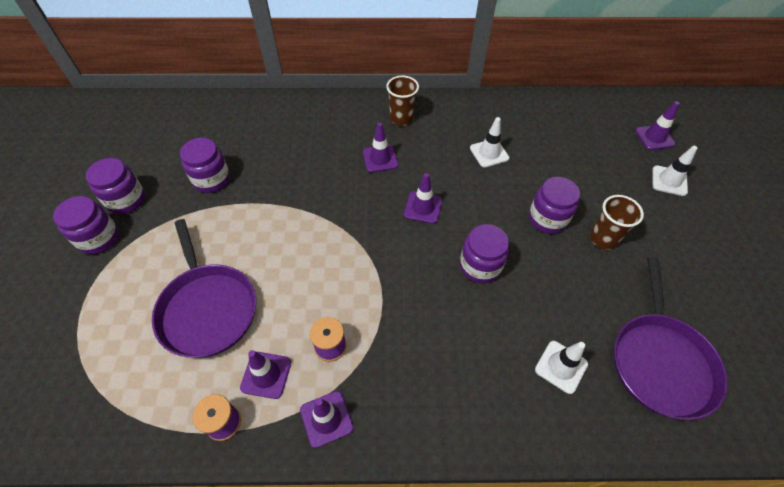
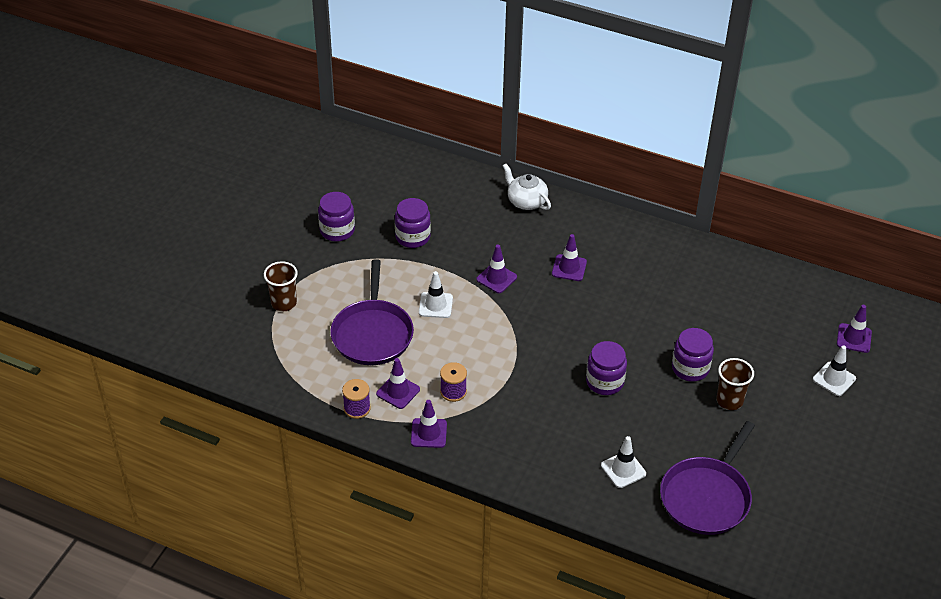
camera: 25 degrees right, 10 degrees down
(99, 238) = (307, 254): purple jar -> none
(308, 109) = (526, 201): none -> white teapot
(401, 118) = (610, 238): brown cup -> brown cup (284, 303)
(423, 207) = (583, 321): purple traffic cone -> purple traffic cone (496, 278)
(489, 153) = (675, 297): white traffic cone -> white traffic cone (435, 305)

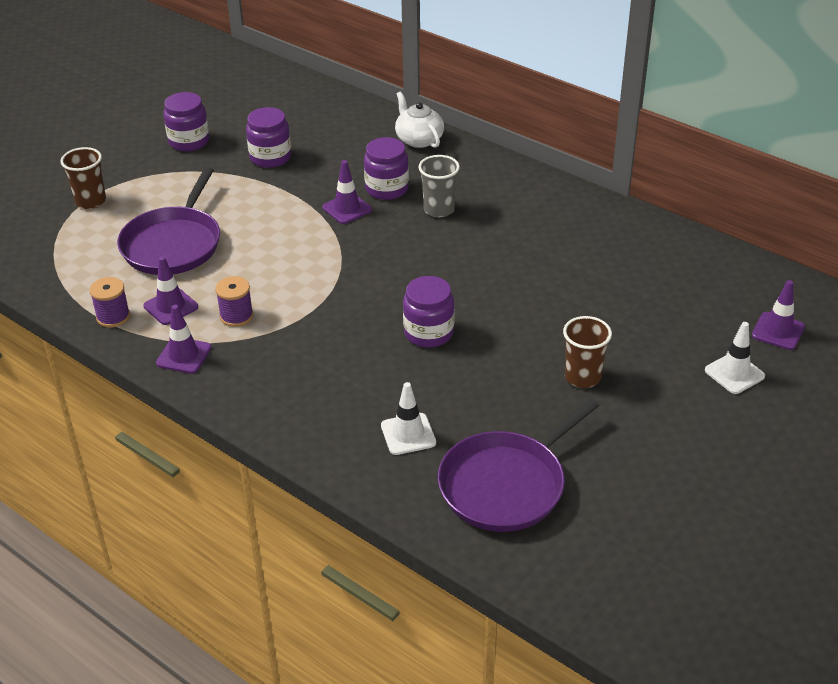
camera: 15 degrees right, 5 degrees down
(435, 305) = (262, 226): white traffic cone -> none
(569, 268) = (439, 209): purple traffic cone -> grey cup
(690, 368) = (545, 334): purple jar -> purple jar (387, 189)

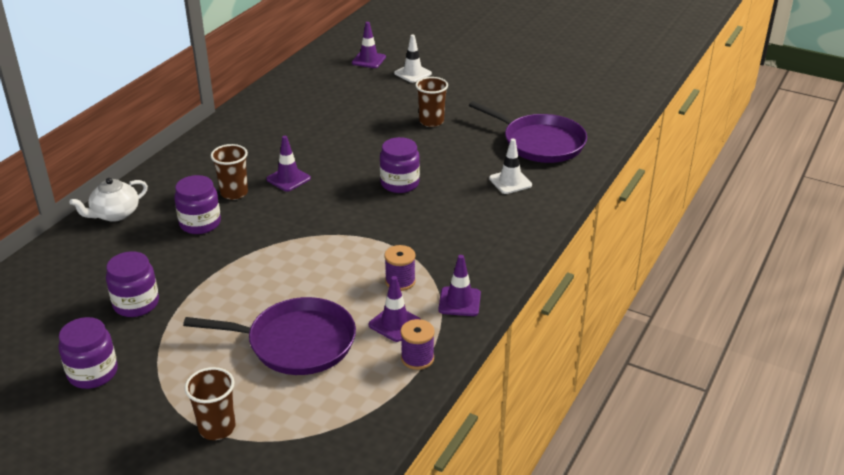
camera: 100 degrees left, 5 degrees down
(347, 209) = (233, 242): purple traffic cone -> purple traffic cone (288, 179)
(439, 209) = (234, 193): grey cup -> brown cup

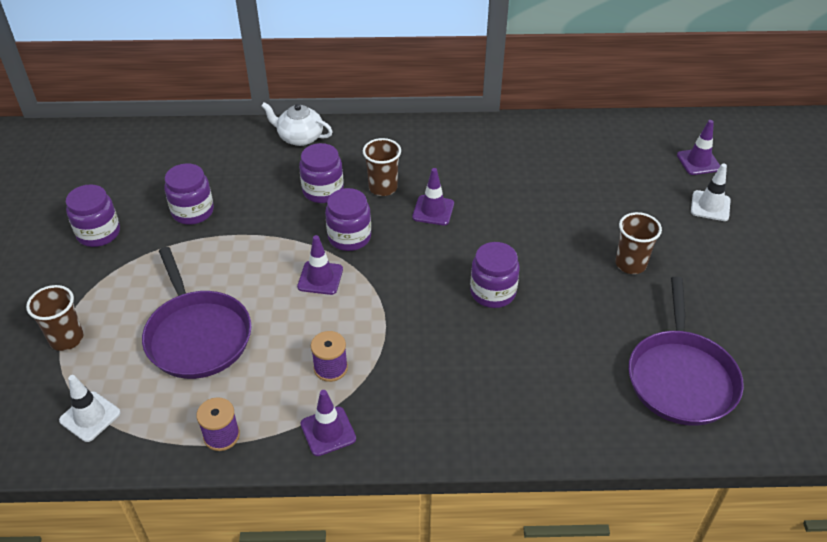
camera: 60 degrees right, 10 degrees up
(271, 227) = (349, 237): none -> purple jar
(395, 323) = (263, 394): purple traffic cone -> purple traffic cone (320, 278)
(510, 182) = (575, 383): white traffic cone -> white traffic cone (90, 416)

